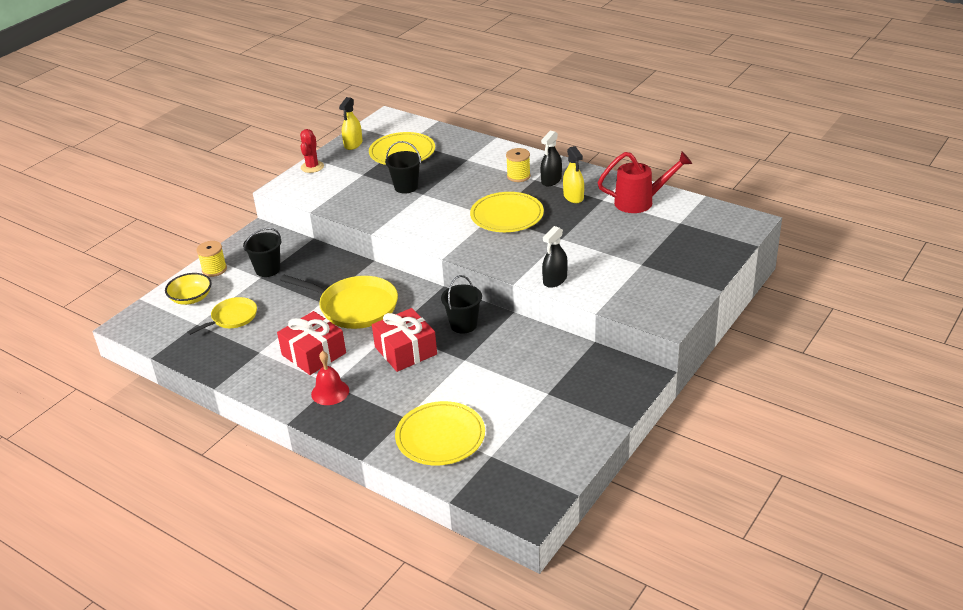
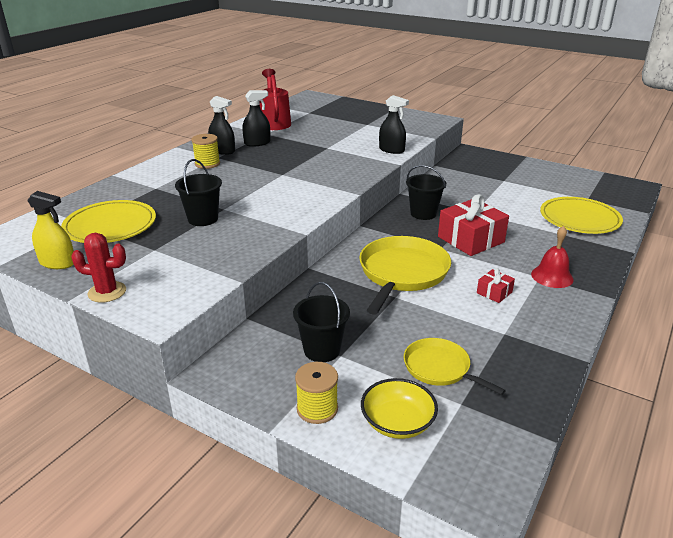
camera: 95 degrees left, 5 degrees down
(314, 354) = (494, 292): red gift -> red gift, size x0.48
(507, 215) = (283, 168): yellow plate -> none
(573, 197) = (257, 143): yellow spray bottle -> black spray bottle

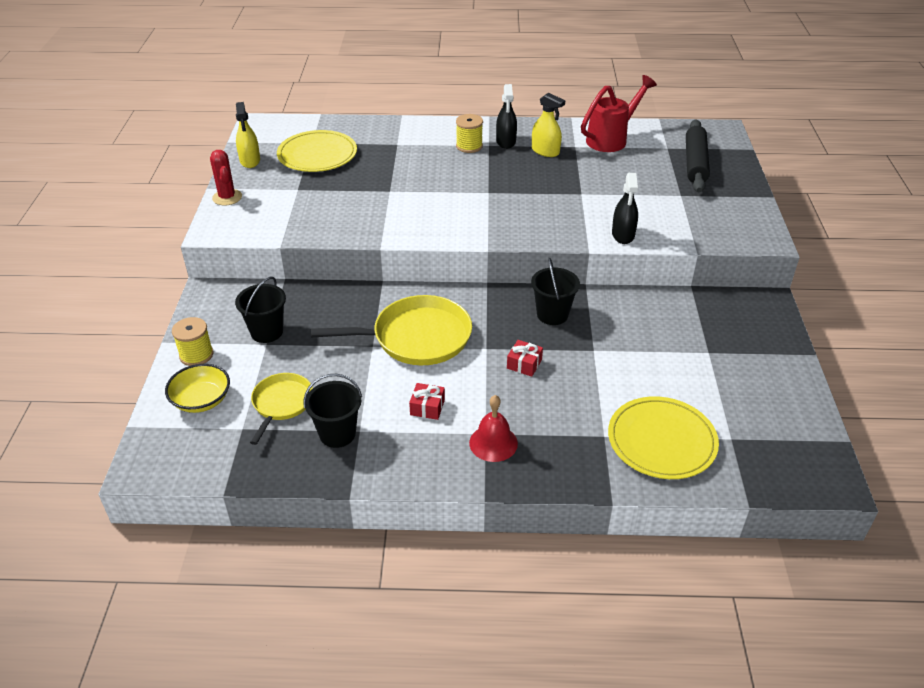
camera: 60 degrees right, 10 degrees up
(203, 219) = (363, 189): black bucket -> black bucket (337, 434)
(257, 143) = (545, 151): black spray bottle -> yellow spray bottle
(337, 111) = (695, 163): none -> black rolling pin
(471, 239) = (524, 364): red gift -> red gift, size x0.48

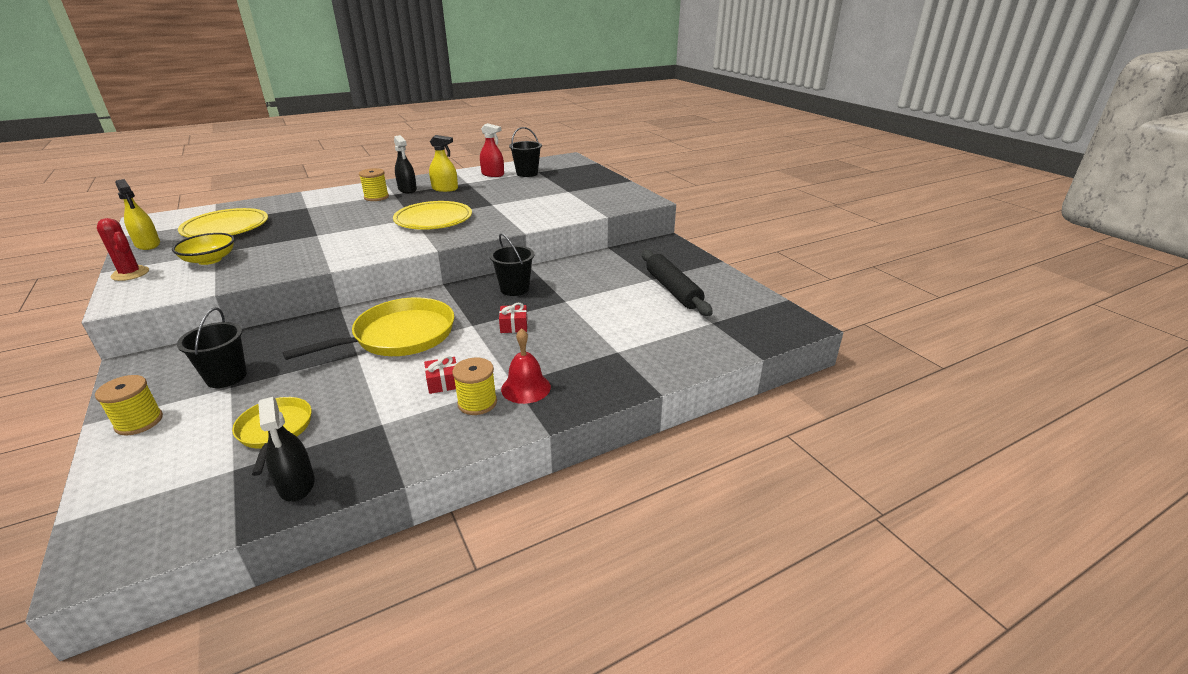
camera: 30 degrees left, 10 degrees down
(201, 400) = (163, 461): yellow bowl -> yellow bowl (210, 260)
(337, 434) = (357, 434): black bucket -> black bucket (527, 173)
(443, 442) = (477, 403): none -> yellow spool
(611, 139) = (493, 174): red watering can -> red spray bottle
(623, 235) = (543, 218): black spray bottle -> black spray bottle (296, 484)
(661, 441) = (664, 340): yellow plate -> yellow plate (433, 219)
(695, 163) = (564, 175): black rolling pin -> black rolling pin (673, 289)

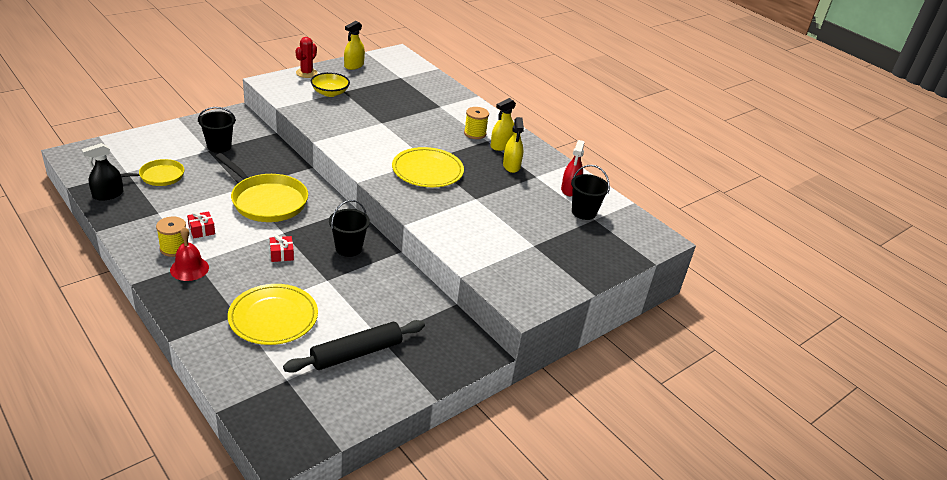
camera: 75 degrees right, 5 degrees up
(139, 422) = (176, 132): yellow spool -> none
(226, 227) = (389, 84): yellow plate -> yellow plate (273, 317)
(407, 189) = (501, 146): black spray bottle -> yellow spray bottle

